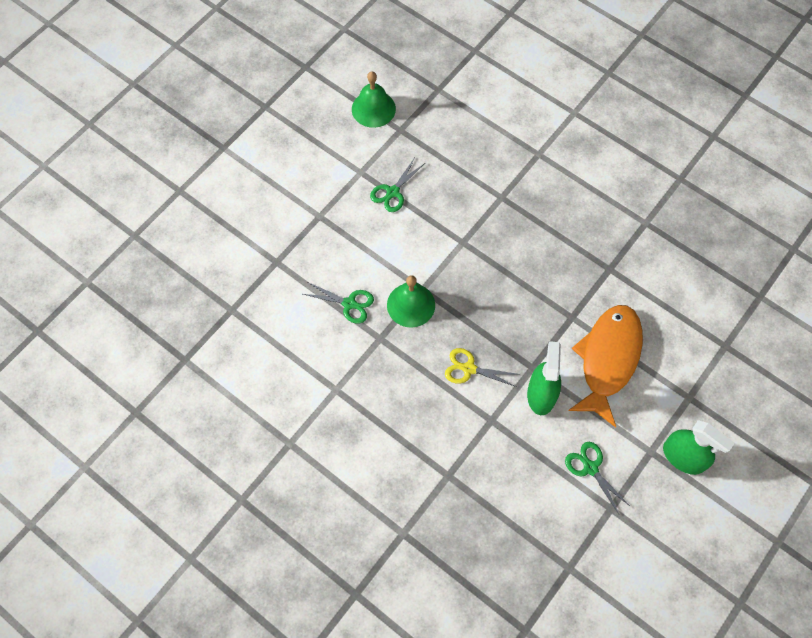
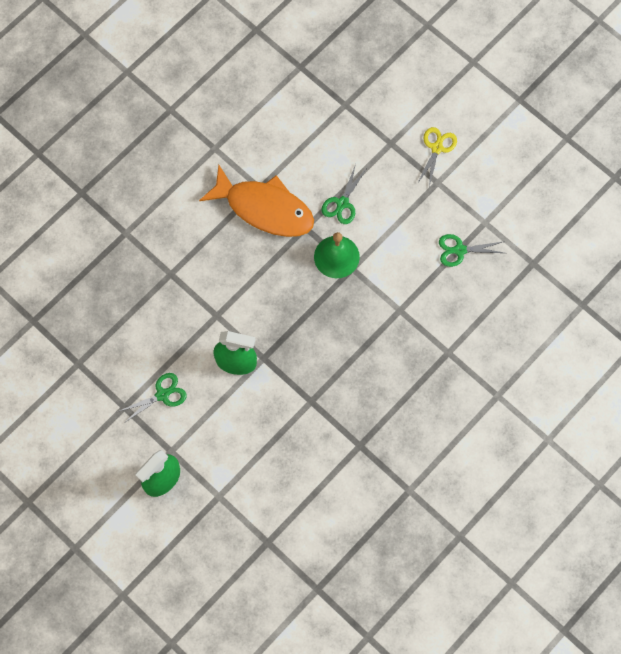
camera: 95 degrees right, 5 degrees up
(373, 109) = (560, 239): green bell -> none
(393, 192) = (460, 250): green scissors -> green scissors turned 45 degrees counterclockwise
(469, 369) = (267, 301): yellow scissors -> yellow scissors (436, 148)
(608, 359) = (264, 427): orange fish -> orange fish (265, 208)

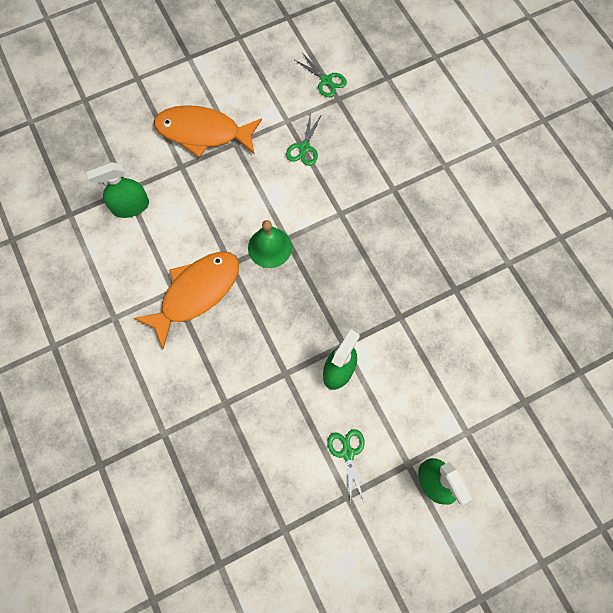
camera: 70 degrees left, 0 degrees up
(329, 116) = (130, 206): none -> green spray bottle
(342, 203) = (220, 225): green scissors -> green scissors (326, 80)
(436, 148) = (203, 132): yellow scissors -> orange fish

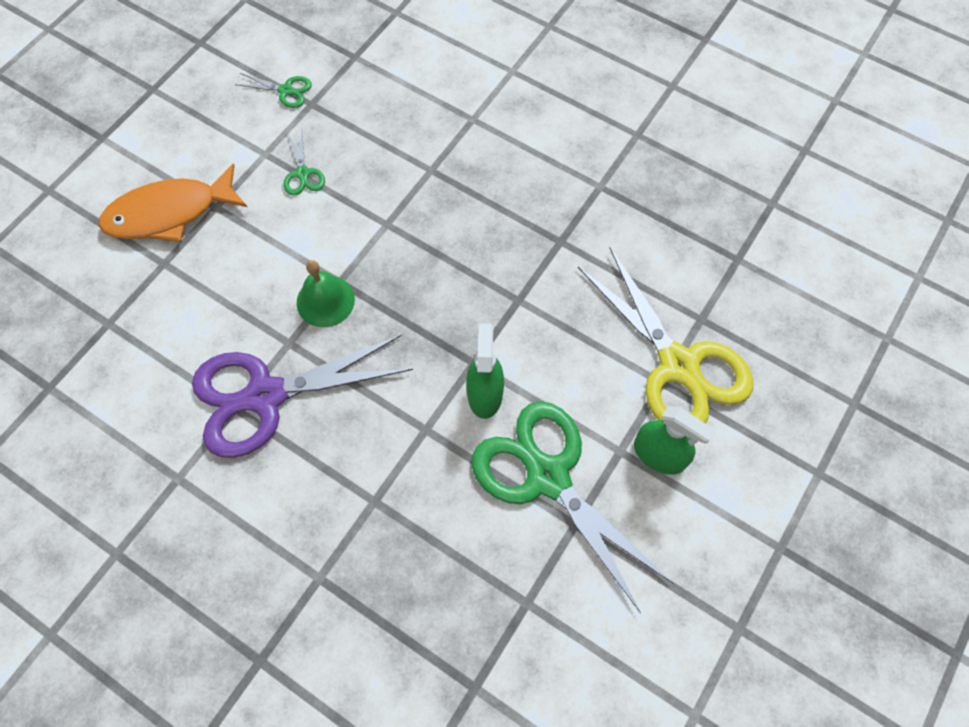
camera: 30 degrees left, 5 degrees down
(130, 206) = (125, 340): green spray bottle -> none
(196, 293) = (266, 396): orange fish -> purple scissors
(347, 453) = (547, 477): green scissors -> green scissors, size x2.41
(487, 426) = (678, 365): none -> yellow scissors

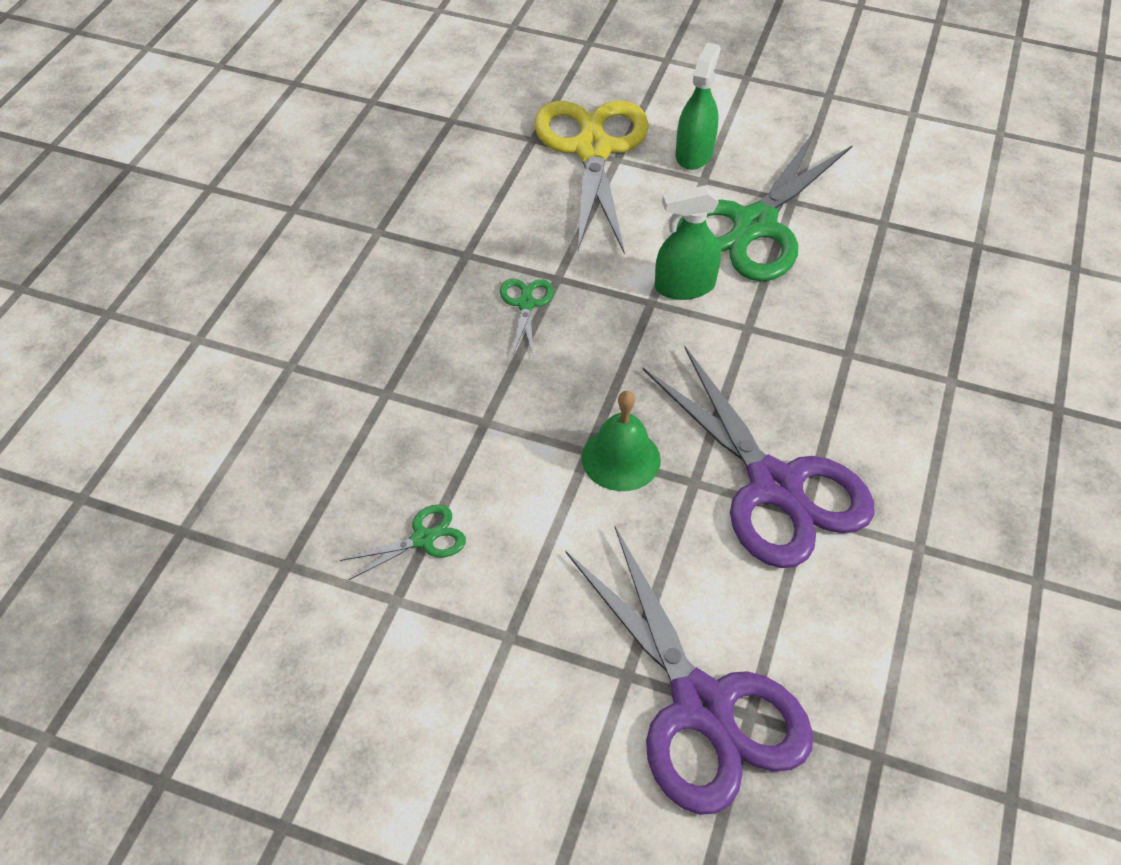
camera: 105 degrees left, 15 degrees down
(125, 298) = (702, 705): none -> purple scissors
(169, 213) = (537, 699): orange fish -> none
(286, 90) = (263, 607): green scissors -> green scissors (526, 304)
(678, 365) = (592, 150): yellow scissors -> yellow scissors turned 45 degrees counterclockwise

